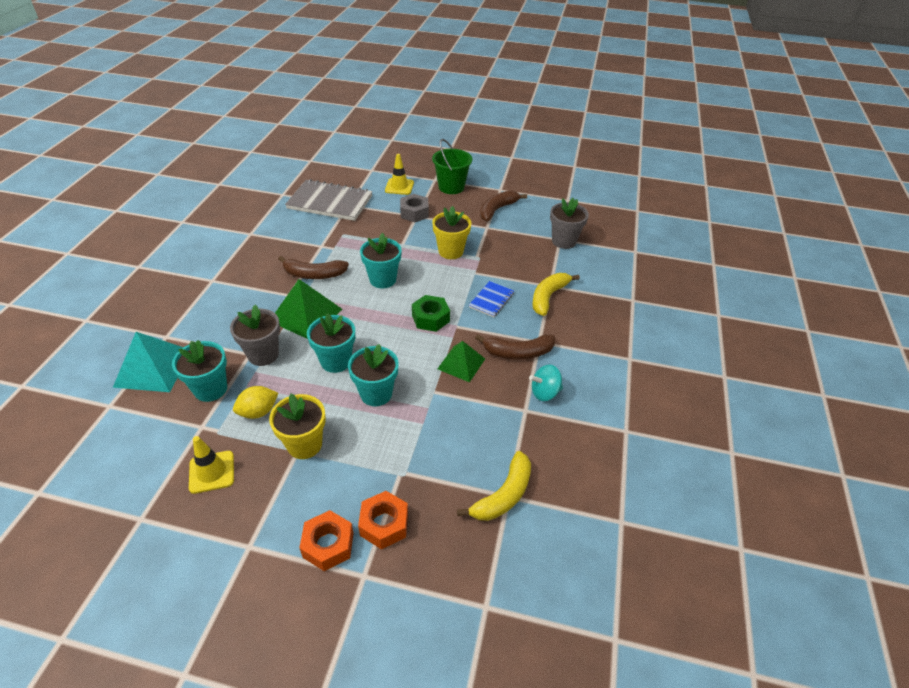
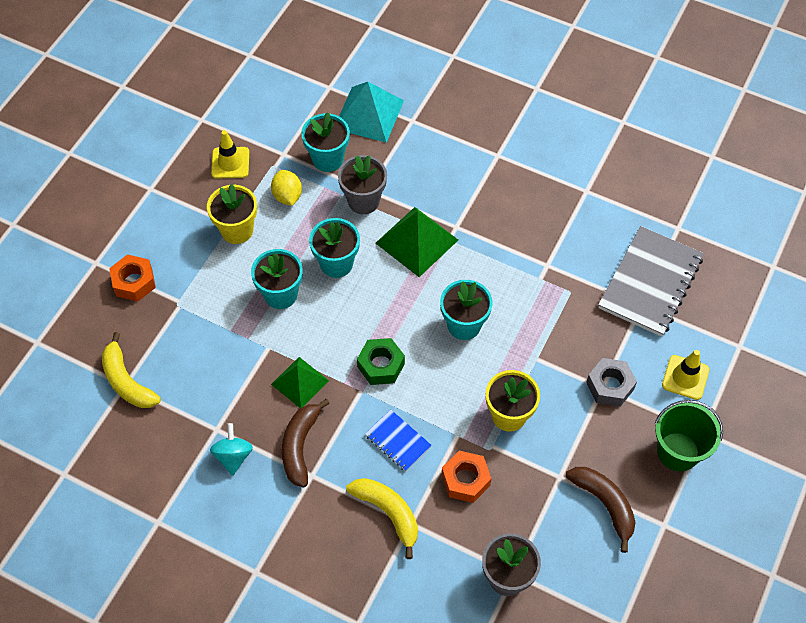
camera: 105 degrees right, 15 degrees up
(314, 274) = (489, 253): brown banana -> none
(328, 545) = (131, 241): orange nut -> orange nut (465, 480)

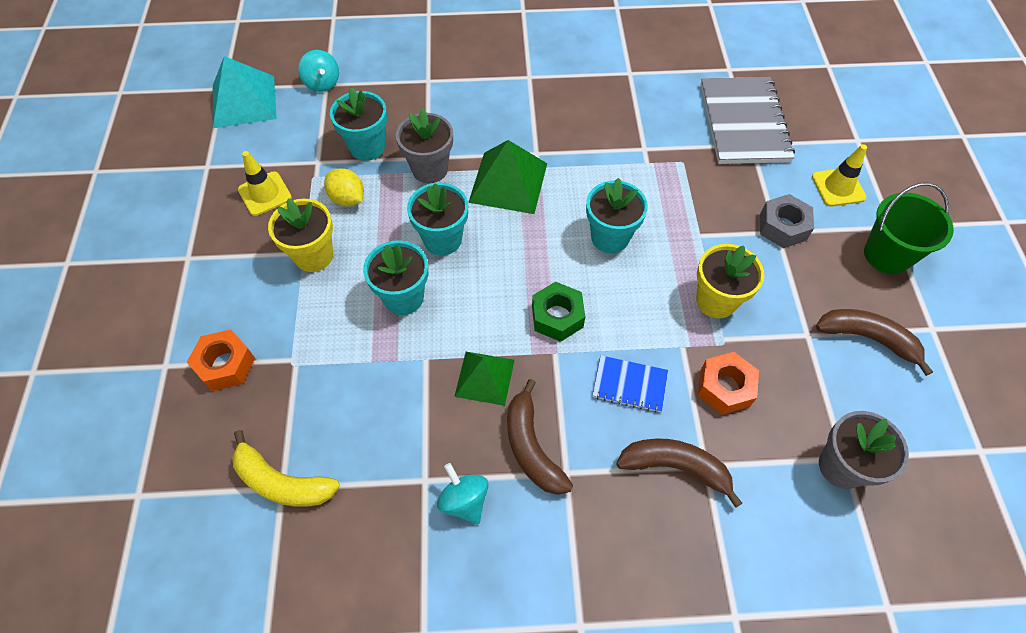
camera: 30 degrees left, 0 degrees up
(327, 85) = (322, 83): none -> turquoise spinning top
(368, 114) = (382, 91): turquoise pyramid -> turquoise pyramid (244, 101)
(388, 513) = (675, 467): yellow banana -> brown banana

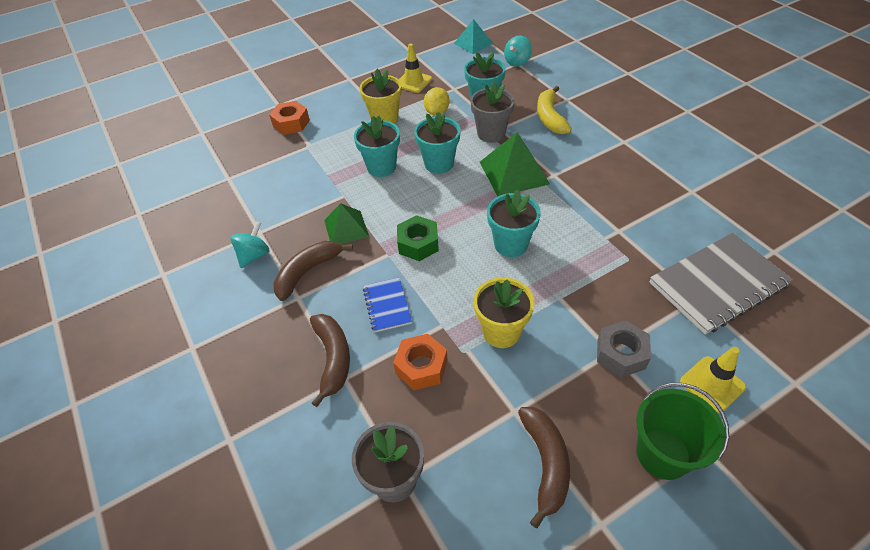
camera: 65 degrees right, 10 degrees down
(244, 101) = (473, 43): turquoise pyramid -> turquoise pyramid, size x0.65
(282, 482) = (232, 176): yellow banana -> yellow banana (550, 117)

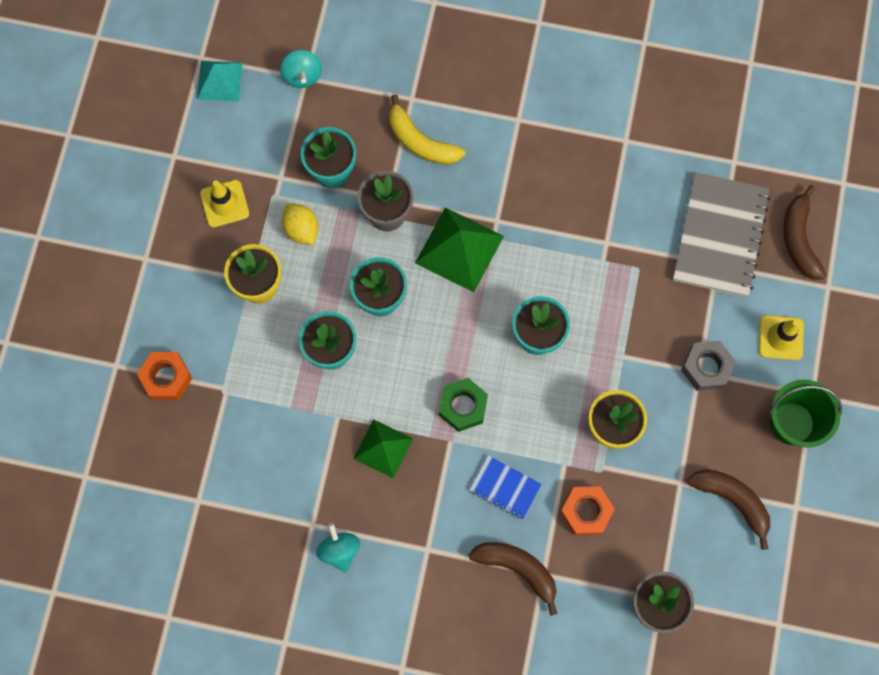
camera: 50 degrees left, 25 degrees up
(308, 272) = (406, 520): brown banana -> brown banana (799, 239)

